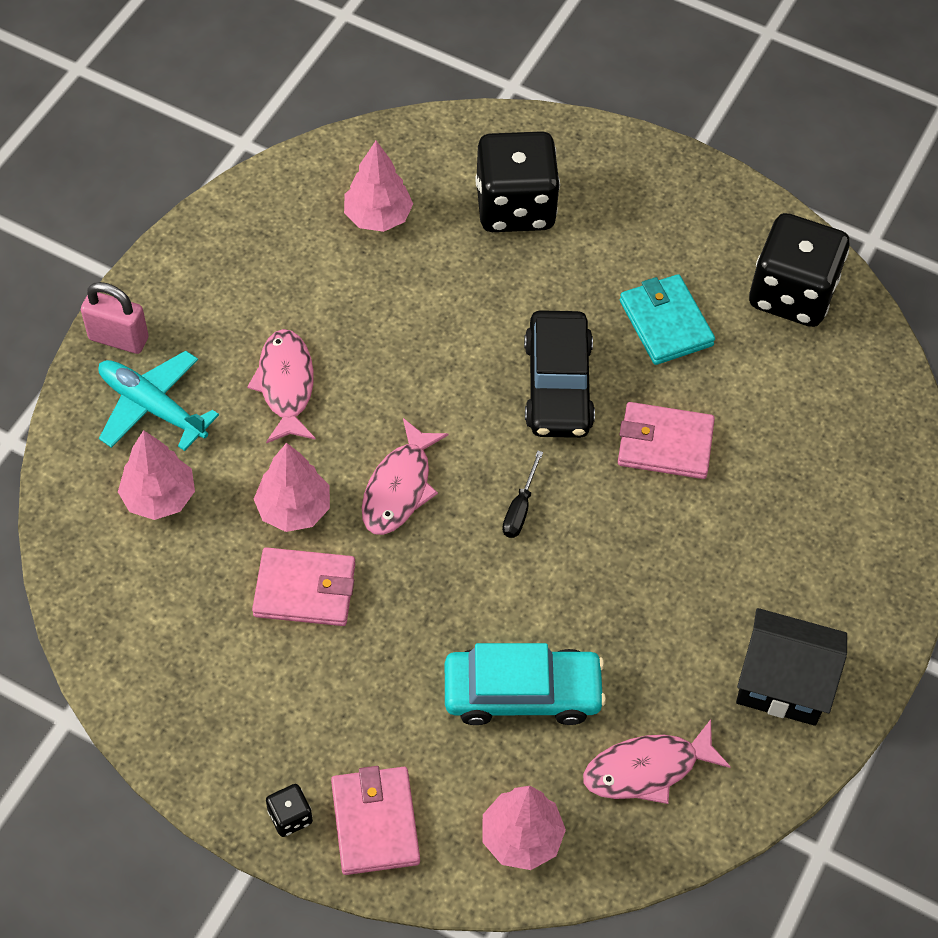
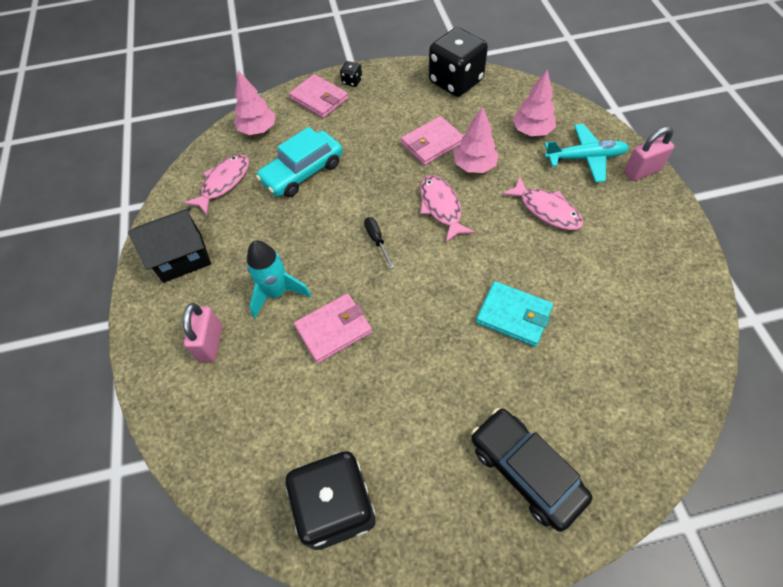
camera: 145 degrees right, 0 degrees up
(378, 217) = (626, 334): pink tree -> none
(515, 207) = (566, 413): black dice -> black dice (455, 81)
(557, 385) = (421, 316): black car -> black car (526, 470)
(665, 323) = (398, 408): turquoise wallet -> turquoise wallet (513, 315)
(695, 537) = (277, 293): none -> turquoise rocket
(815, 535) = (211, 343): none -> pink padlock

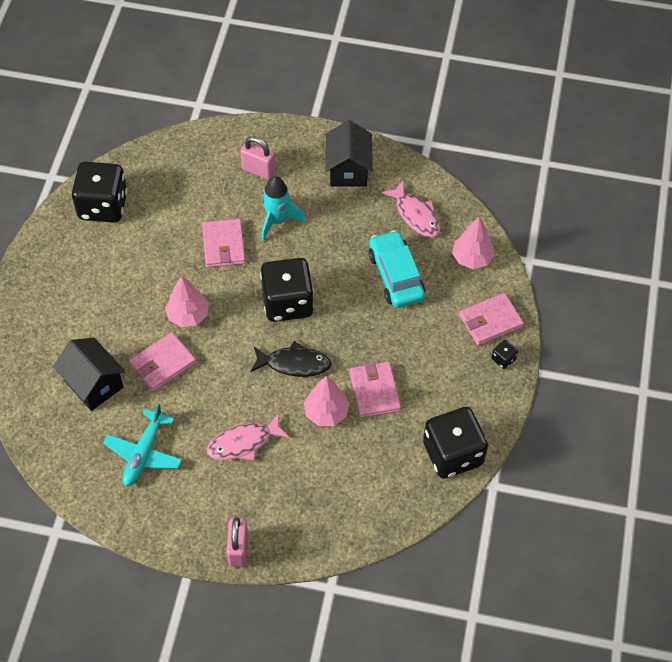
camera: 110 degrees right, 0 degrees up
(377, 240) = (287, 303): black screwdriver -> black dice
(441, 207) = (294, 363): pink fish -> black fish
(513, 315) = (163, 363): turquoise wallet -> pink wallet
(526, 470) = (56, 313): black car -> none
(531, 131) = (343, 485): pink tree -> pink tree (188, 315)
(583, 371) = (94, 384): none -> black house
(585, 158) = (282, 511): turquoise plane -> turquoise plane (144, 453)

